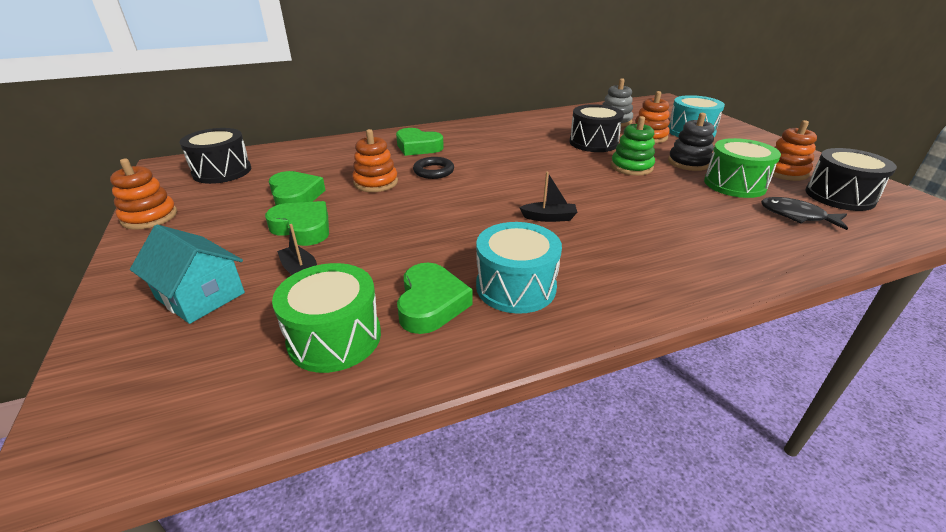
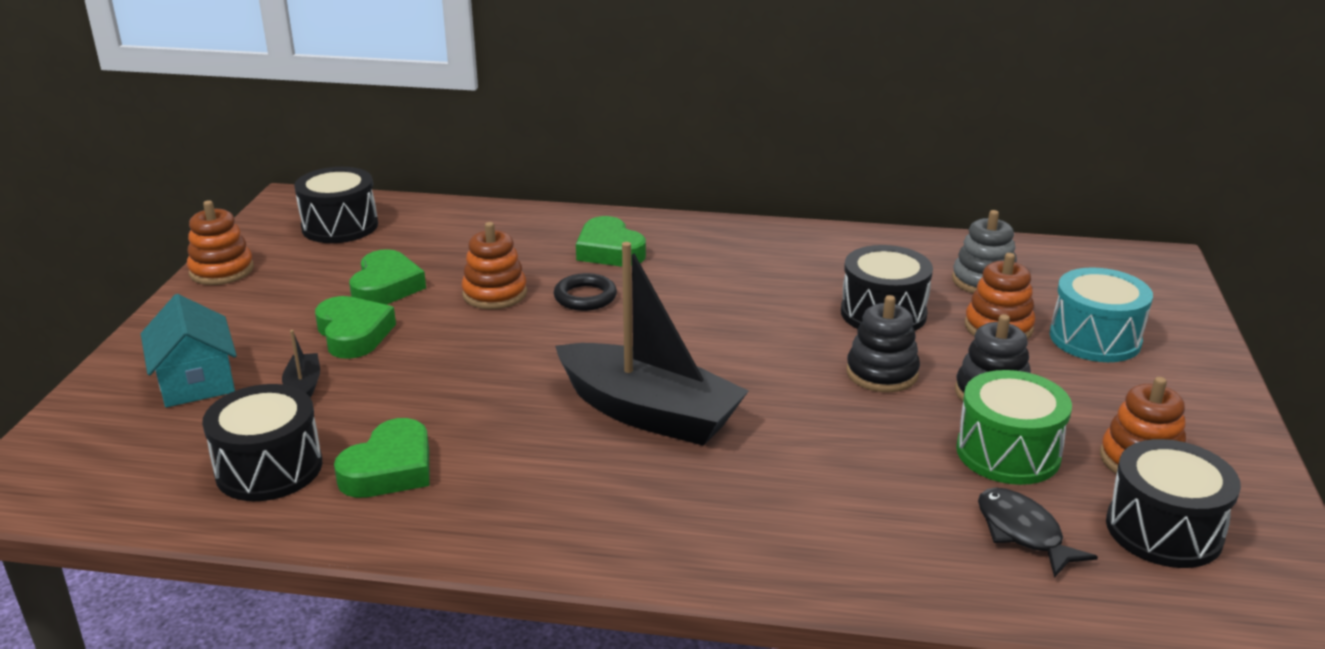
camera: 30 degrees right, 5 degrees down
(334, 338) = (269, 468): green drum -> black drum
(516, 287) = (497, 484): turquoise drum -> none
(549, 218) = (649, 413): black boat -> black boat, size x2.47
(631, 167) = (882, 373): green stacking toy -> black stacking toy

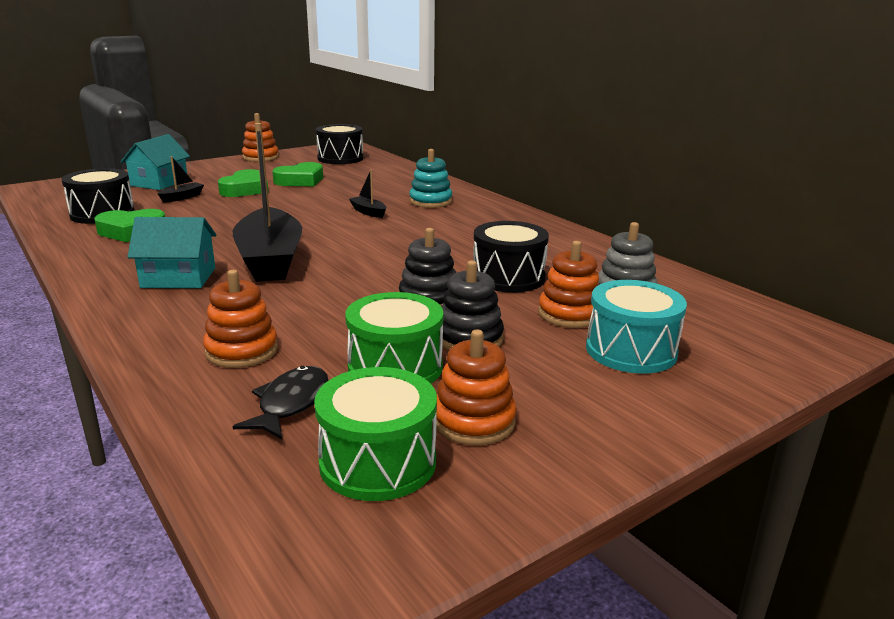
camera: 45 degrees right, 5 degrees down
(494, 294) = (334, 197): orange stacking toy -> orange stacking toy (242, 351)
(585, 297) = (368, 212): black ring -> black boat
(609, 250) = (430, 201): green heart -> turquoise stacking toy
(620, 489) = (178, 277): none -> turquoise house
(1163, 530) = (378, 462): black drum -> green drum

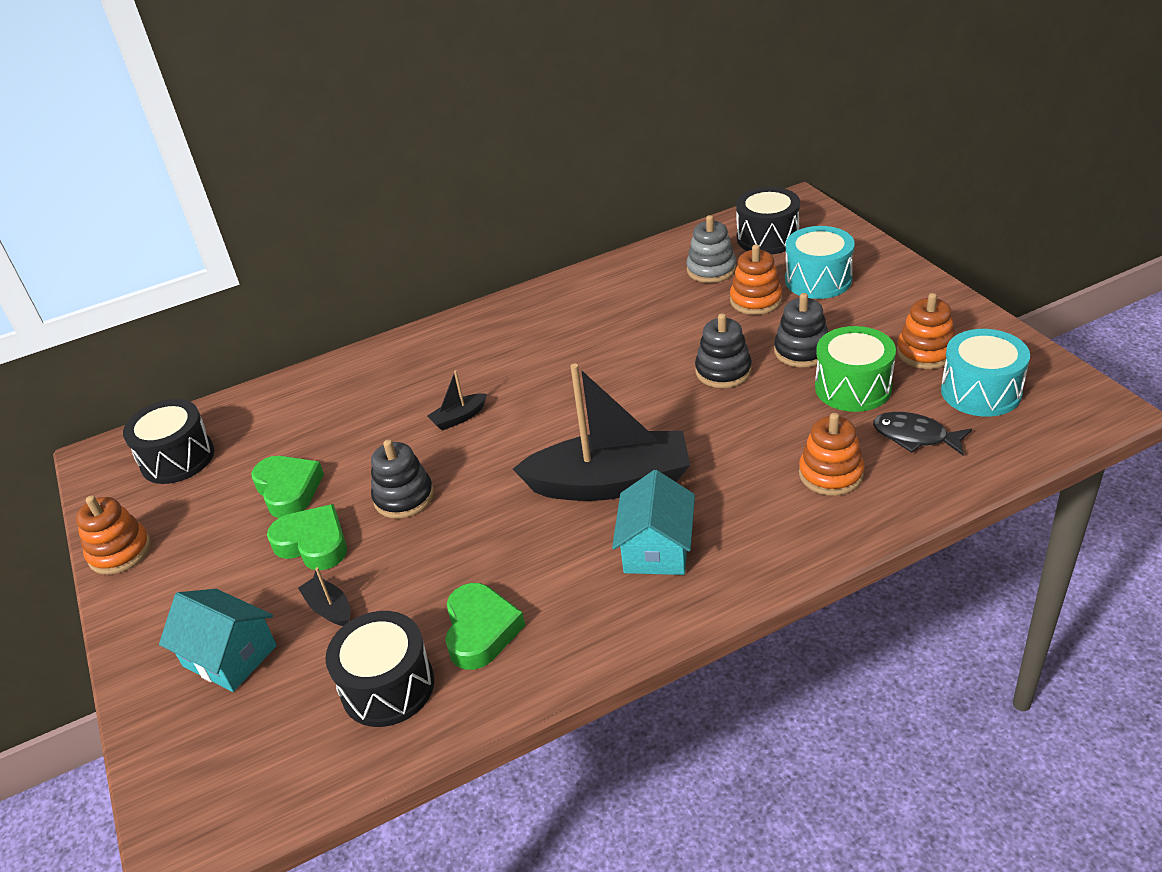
camera: 75 degrees left, 15 degrees up
(281, 205) = (404, 497): none -> black stacking toy
(378, 462) = (981, 391): green drum -> turquoise drum
(430, 201) = (431, 370): turquoise stacking toy -> none
(508, 277) = (676, 326): black drum -> black drum (767, 238)

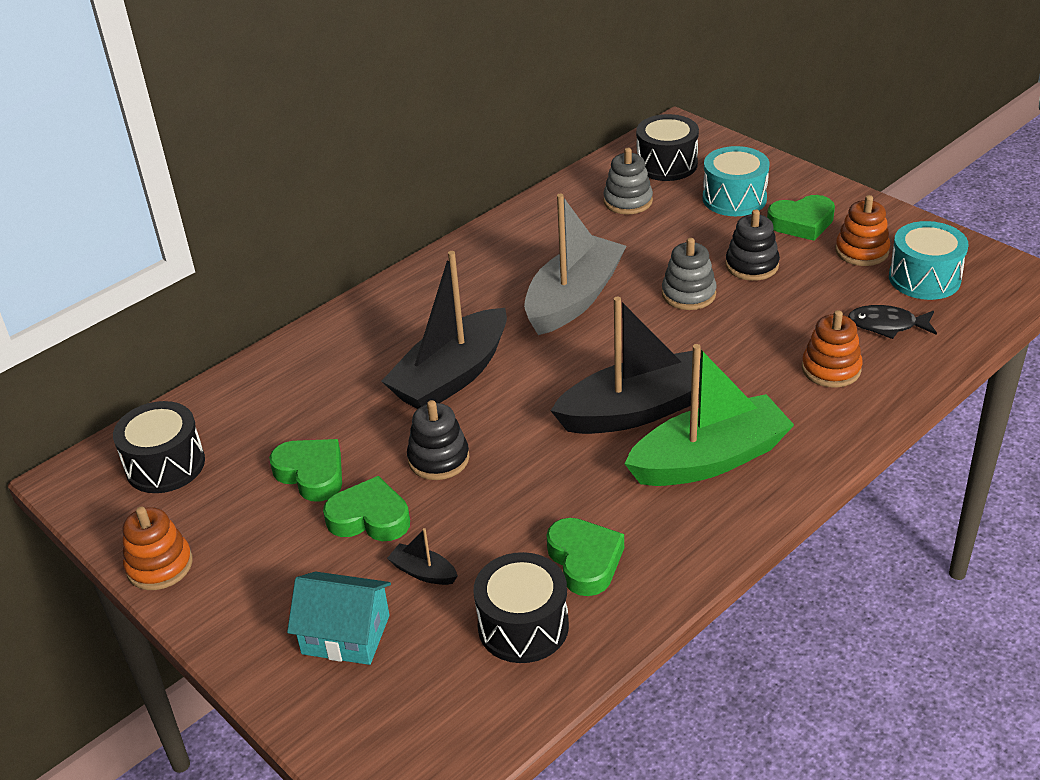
camera: 20 degrees left, 0 degrees up
(459, 418) = (451, 376): black boat -> black boat, size x2.47
(610, 359) = (574, 299): none -> grey boat
(656, 548) = (709, 459): turquoise house -> green boat
(723, 371) = (688, 294): black stacking toy -> grey stacking toy
(756, 300) = (685, 225): orange stacking toy -> none
(853, 387) = (813, 291): green drum -> none
(875, 314) = (801, 223): none -> green heart

